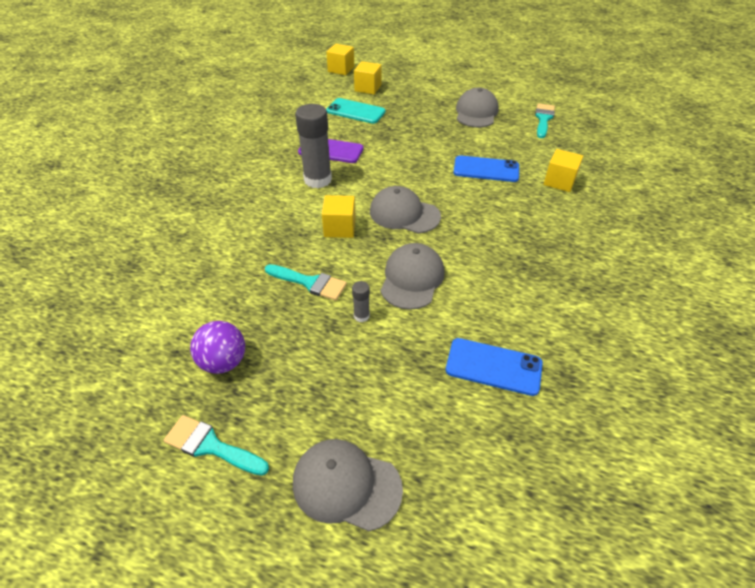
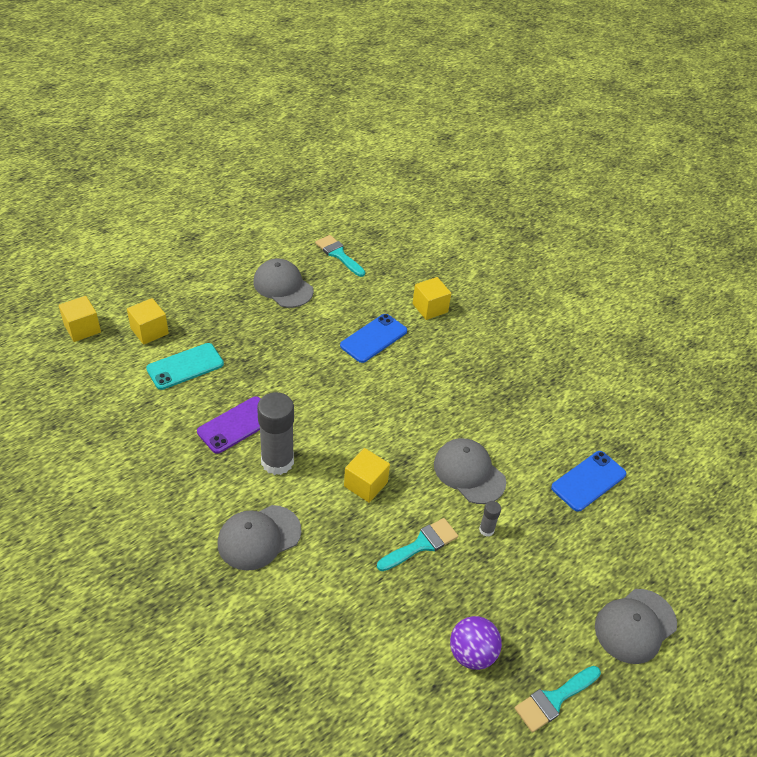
camera: 60 degrees left, 0 degrees up
(404, 214) = (385, 429): grey cap -> grey cap (259, 537)

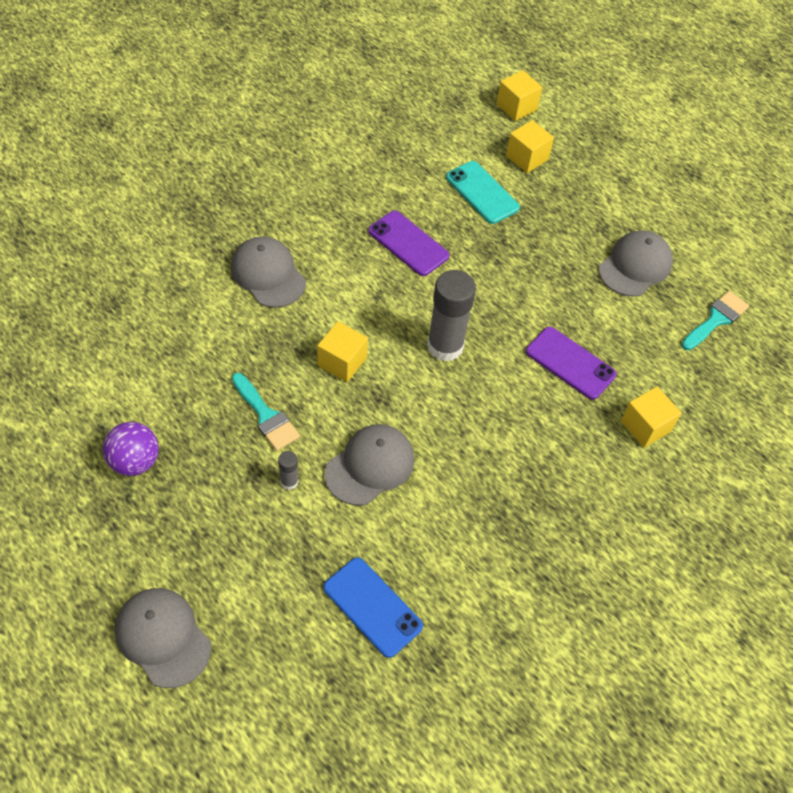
camera: 85 degrees right, 10 degrees up
(277, 461) = (364, 281): grey glue stick -> grey glue stick (445, 346)
(374, 338) = (570, 363): blue phone -> purple phone
(554, 700) = (79, 538): turquoise brush -> none

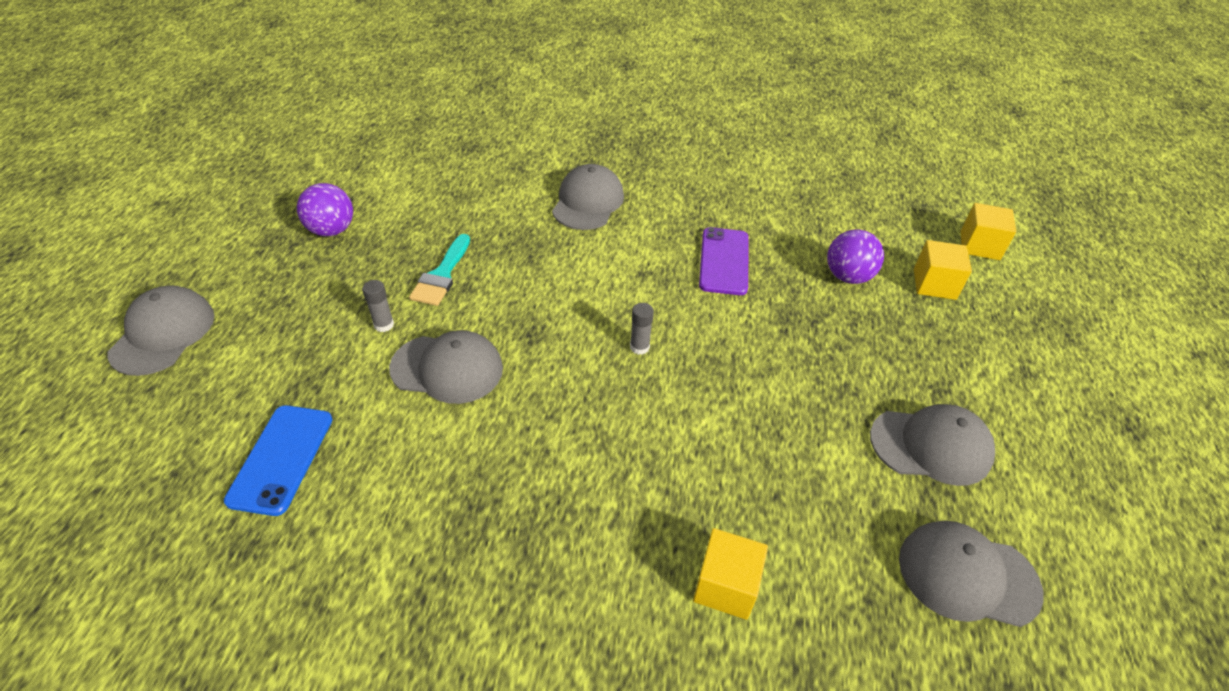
camera: 55 degrees right, 10 degrees down
(342, 362) = (546, 289): yellow cube -> none
(445, 346) = (639, 347): grey glue stick -> grey glue stick, size x0.45
(482, 192) = (848, 276): turquoise phone -> purple ball
(570, 363) = (731, 459): purple phone -> none
(716, 319) = (967, 575): turquoise brush -> grey cap

